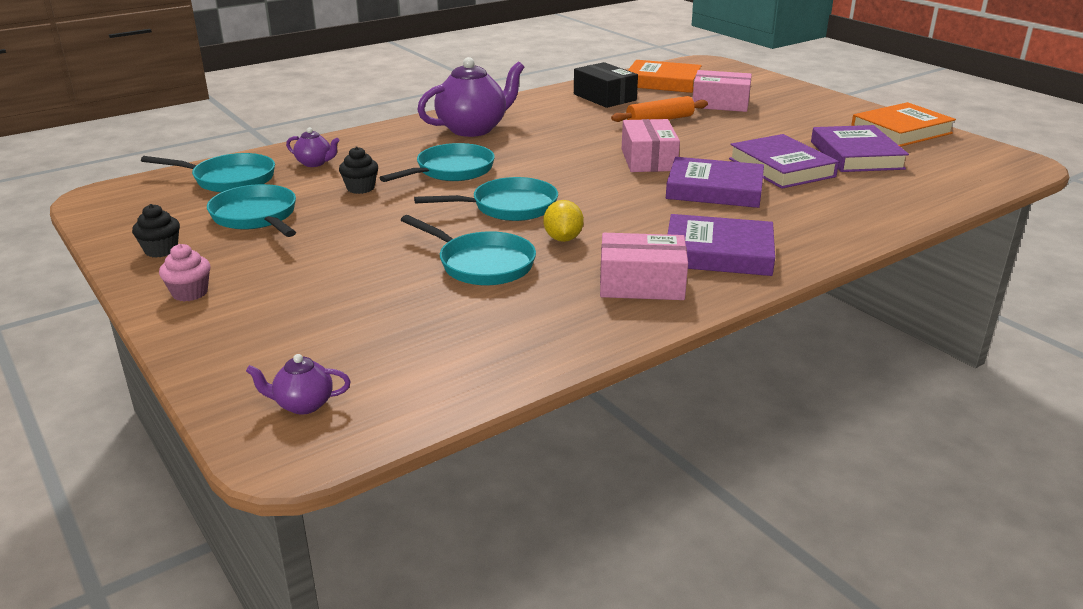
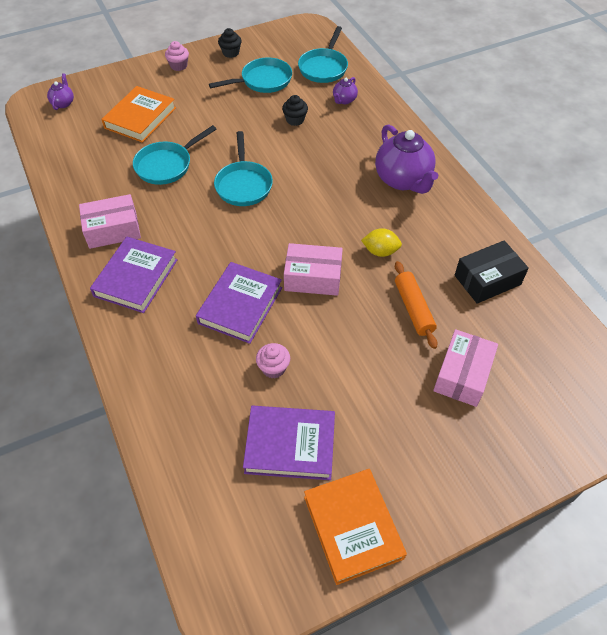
camera: 100 degrees right, 25 degrees up
(451, 171) = (315, 162): turquoise pan -> none
(563, 239) = (186, 204): yellow lemon -> yellow lemon (380, 251)
(641, 284) = (113, 230): pink box -> pink box turned 60 degrees clockwise
(662, 82) = (542, 341): orange book -> orange book (140, 118)
(781, 168) = (273, 368): purple book -> pink cupcake

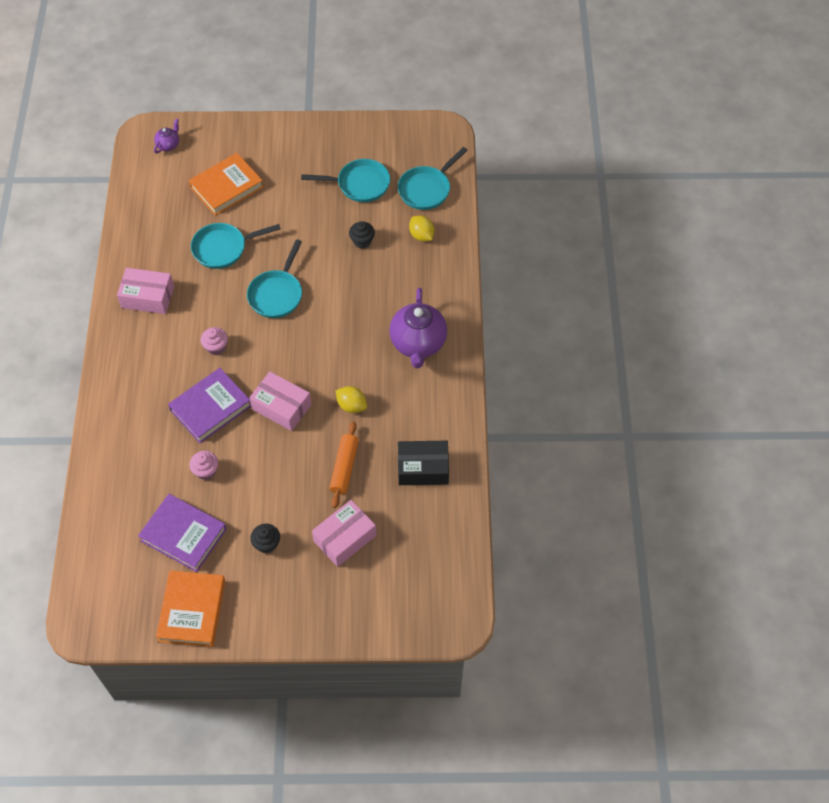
camera: 25 degrees right, 5 degrees up
(136, 278) = (144, 350): purple book -> none
(179, 66) = (291, 137): pink cupcake -> pink cupcake (216, 347)
(231, 53) = (348, 138): black cupcake -> black cupcake (267, 544)
(344, 100) = (421, 235): purple teapot -> yellow lemon

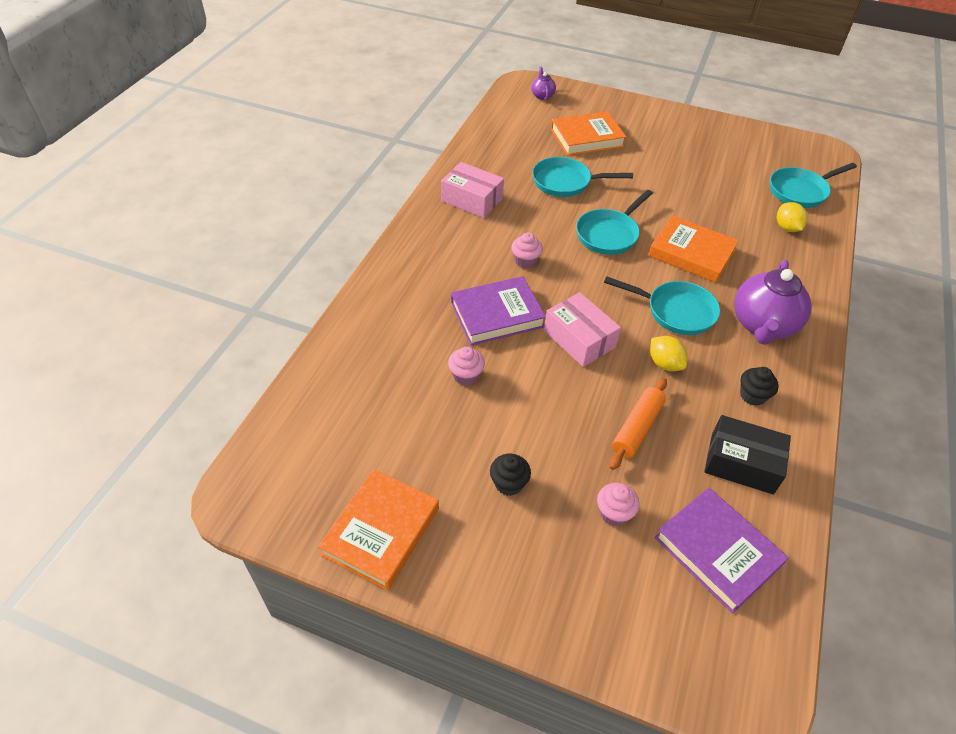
camera: 20 degrees right, 10 degrees down
(168, 145) = (542, 95): purple teapot -> purple teapot turned 60 degrees counterclockwise
(183, 535) = (410, 436): purple book -> purple book (717, 551)
(345, 538) = (614, 513): pink box -> pink cupcake
(349, 290) = (691, 253): none -> orange book
(359, 184) = (726, 169): turquoise pan -> turquoise pan (675, 311)
(362, 241) = (717, 215): black cupcake -> black cupcake (752, 395)

